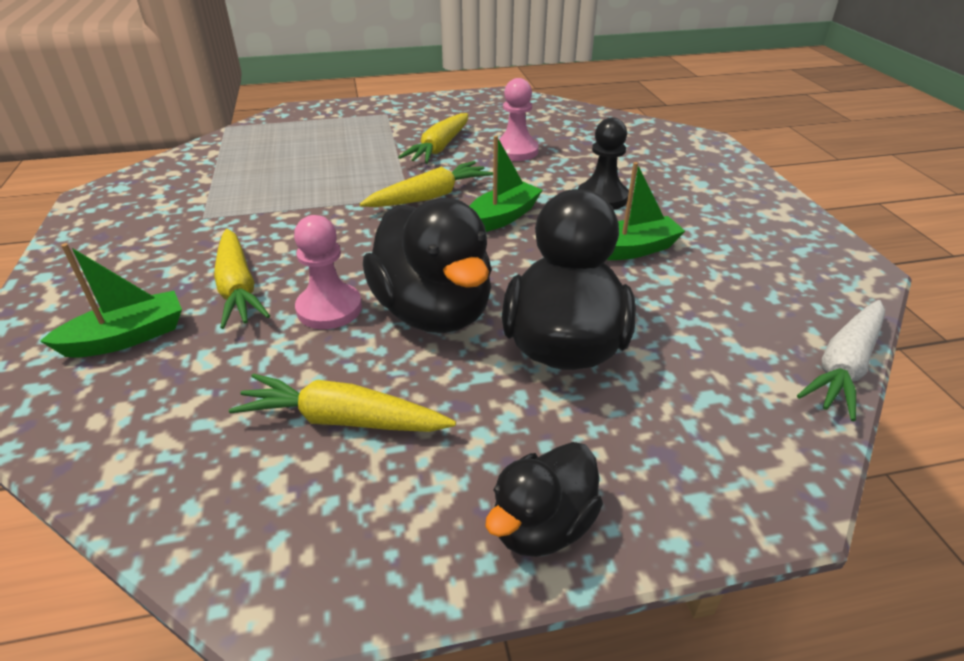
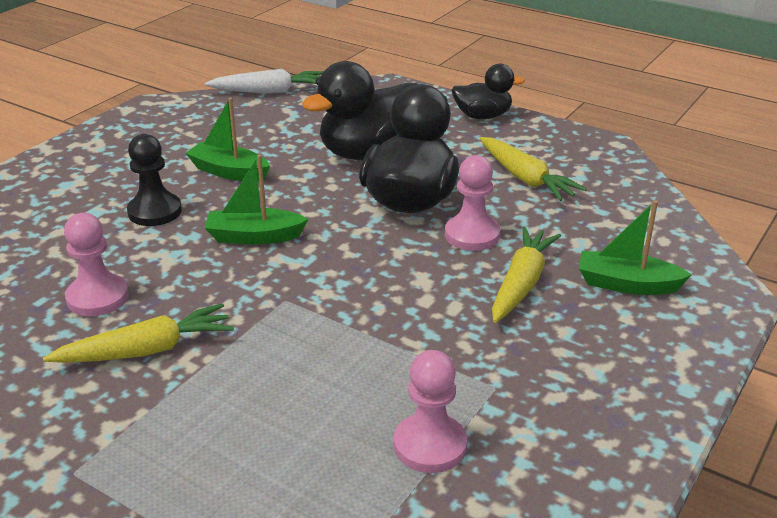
camera: 135 degrees left, 5 degrees down
(221, 180) = (430, 445): none -> pink pawn
(430, 197) = (268, 288): yellow carrot -> none

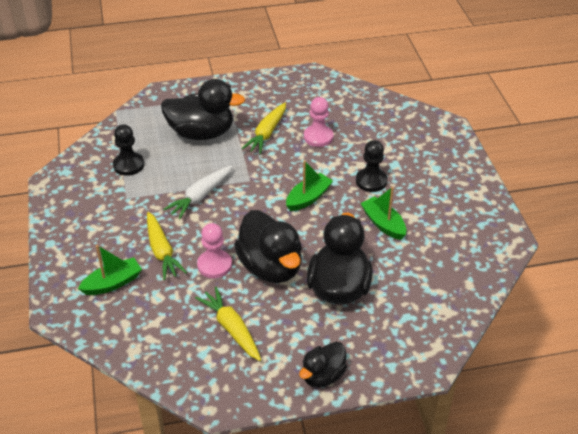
camera: 135 degrees right, 10 degrees up
(229, 172) = (383, 224): green boat -> green boat turned 105 degrees counterclockwise
(233, 423) = (201, 133): none -> black duck
(269, 91) = (478, 300): white carrot -> white carrot (200, 196)
(430, 445) = (128, 165): pink pawn -> black pawn
(525, 179) = (231, 328): yellow carrot -> yellow carrot turned 45 degrees clockwise

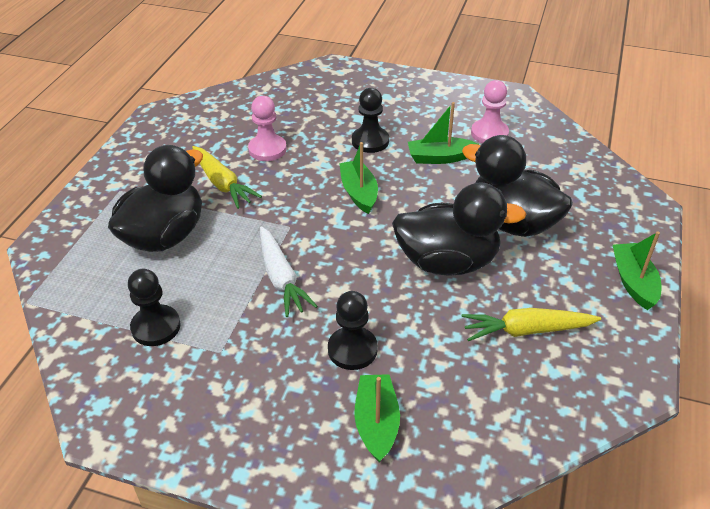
camera: 60 degrees left, 0 degrees up
(162, 251) = (352, 349): yellow carrot -> black pawn
(214, 265) = (412, 308): pink pawn -> pink pawn (489, 133)
(323, 376) = (633, 282): black duck -> green boat

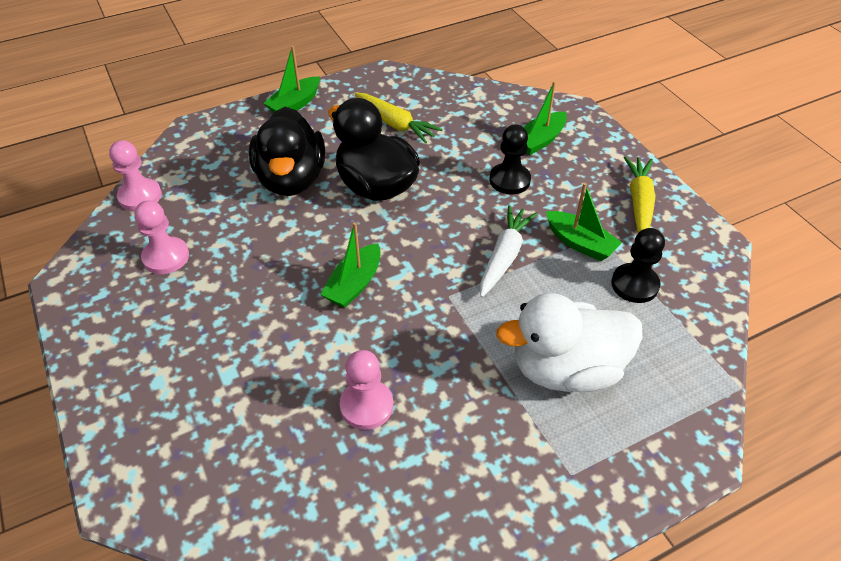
camera: 135 degrees left, 5 degrees up
(165, 236) = (566, 369): black duck -> white duck
(222, 183) = (457, 393): yellow carrot -> yellow carrot (639, 202)
(370, 141) = (265, 332): black pawn -> none
(439, 158) = (243, 266): green boat -> green boat (580, 243)
(574, 147) = (140, 196): none -> pink pawn

